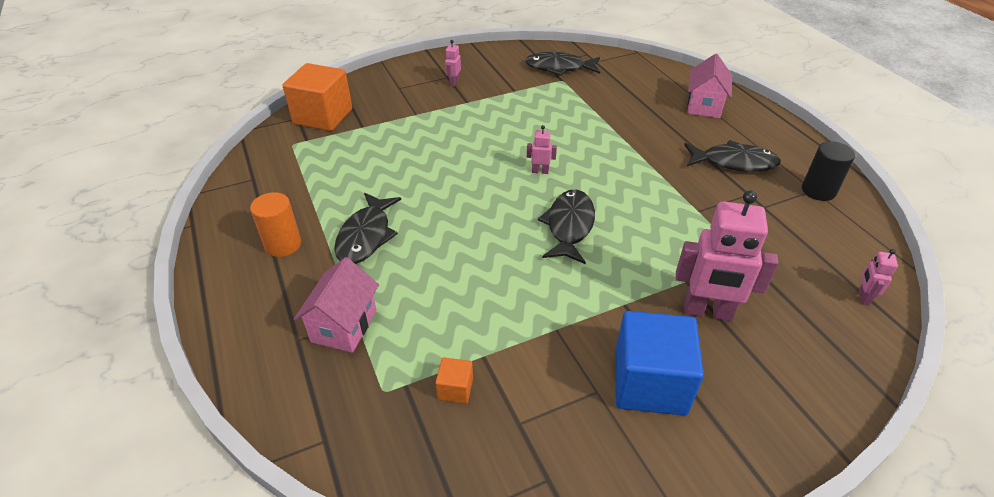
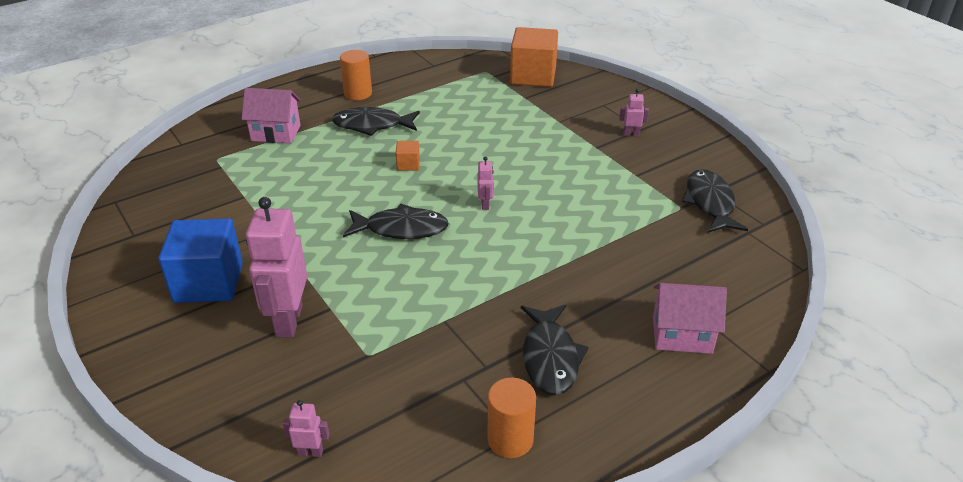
camera: 80 degrees right, 5 degrees down
(455, 389) = (214, 187): orange cube -> orange cube (408, 164)
(818, 191) = (510, 439): black cylinder -> orange cylinder

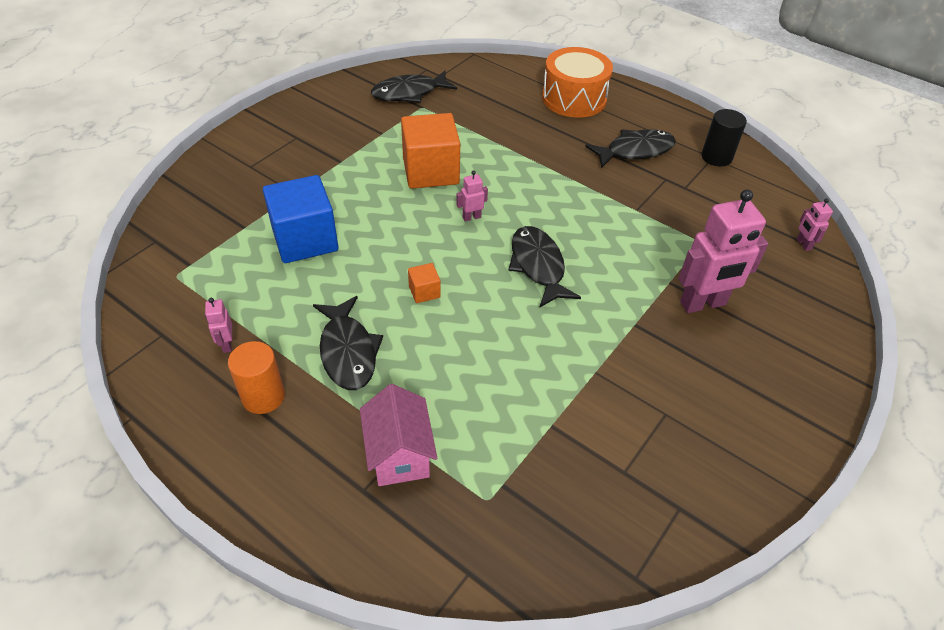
camera: 110 degrees left, 10 degrees up
(208, 282) = (700, 387): blue cube -> blue cube (305, 239)
(510, 439) = (716, 157): orange cylinder -> black cylinder
(533, 76) = (186, 229): orange cube -> orange cube (431, 171)
(631, 134) = (308, 142): pink robot -> pink robot (226, 344)
(682, 335) = (574, 98): pink house -> orange drum

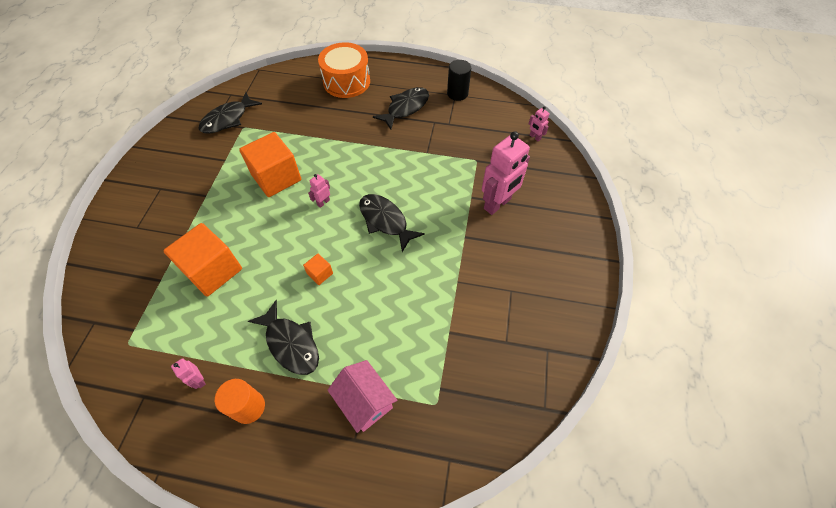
camera: 25 degrees left, 10 degrees up
(305, 239) = (213, 270): blue cube -> orange cube

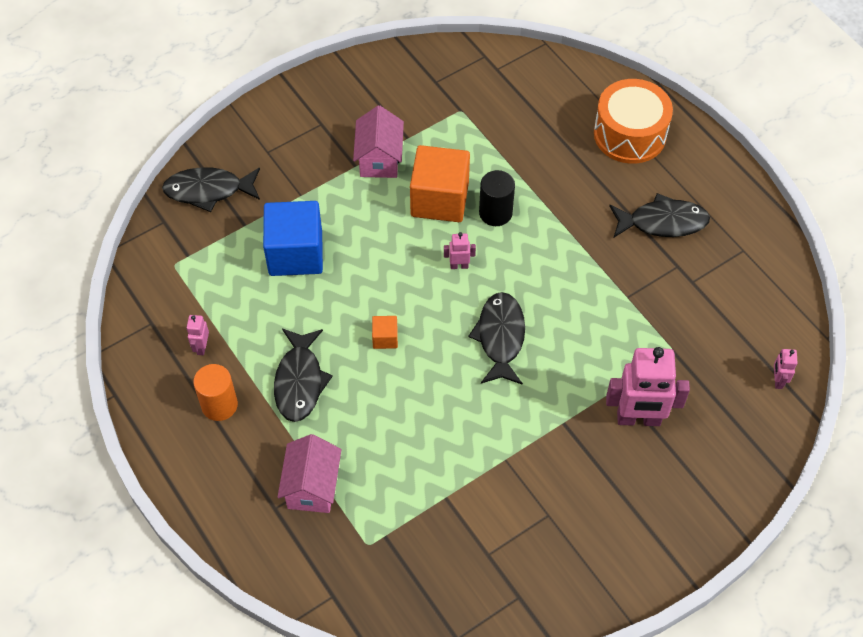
camera: 45 degrees right, 0 degrees up
(213, 270) = (295, 253): orange cube -> blue cube
(218, 182) = (379, 159): none -> pink house
(228, 119) = (454, 88): black fish -> black fish (208, 190)
(457, 93) = (747, 251): black cylinder -> black cylinder (495, 213)

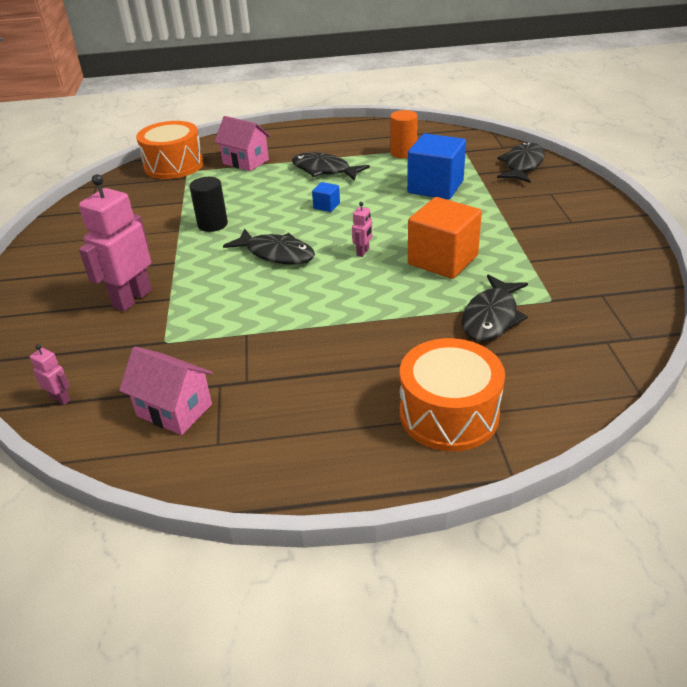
camera: 120 degrees right, 20 degrees down
(201, 347) = (383, 145): pink robot -> none
(219, 405) = (334, 144): orange cylinder -> orange cylinder (403, 153)
(359, 574) = (174, 165): none -> orange drum
(379, 159) = (511, 240): pink house -> pink house (174, 410)
(385, 338) = (326, 206): orange cube -> blue cube
(495, 213) = (404, 285): black cylinder -> black cylinder (212, 224)
(663, 222) = (307, 392): black fish -> black fish (491, 317)

